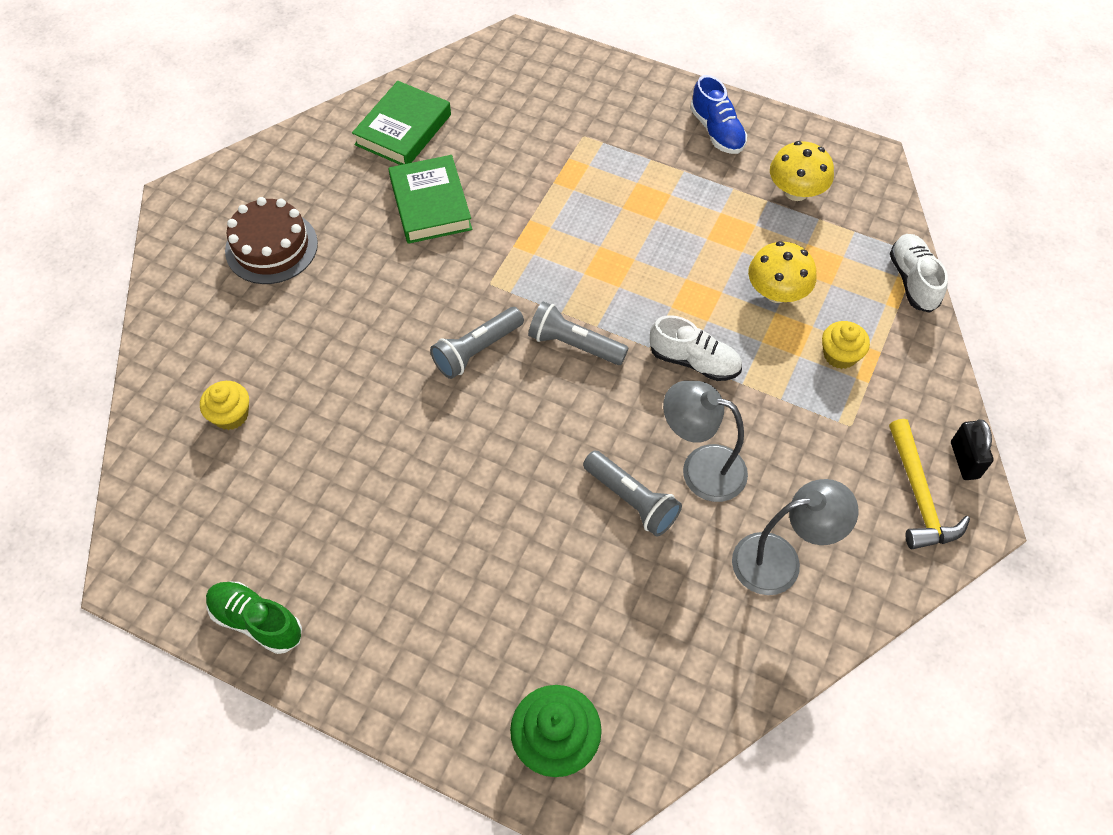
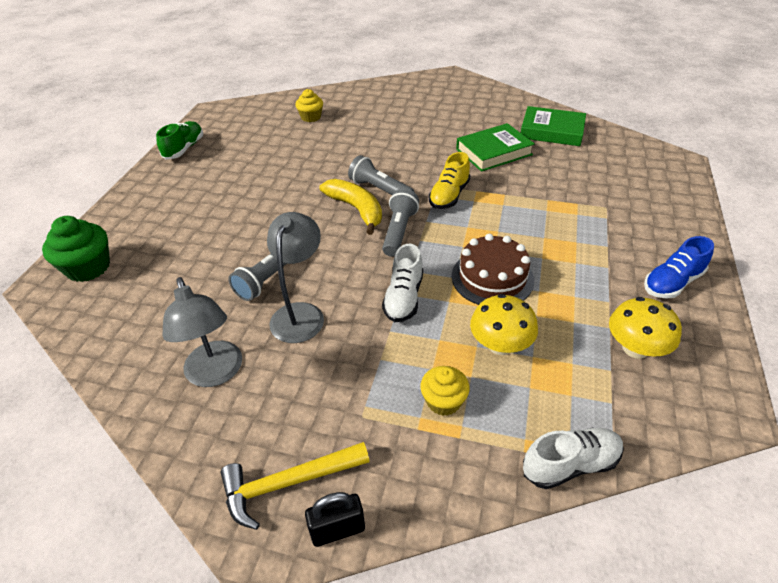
camera: 80 degrees right, 15 degrees down
(271, 247) = (430, 106): brown cake -> brown cake (492, 278)
(514, 384) = (356, 209): none -> yellow banana
(515, 276) = (449, 195): none -> yellow shoe

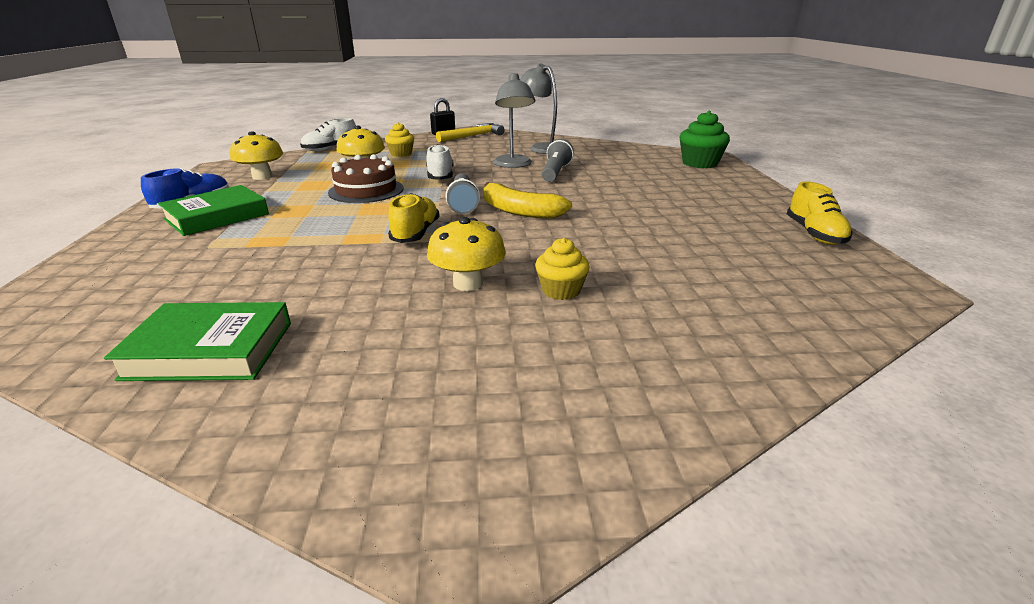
camera: 160 degrees right, 15 degrees down
(184, 149) = (814, 234): green shoe -> yellow shoe
(311, 117) = (719, 304): yellow cupcake -> yellow cupcake (561, 290)
(380, 190) = (506, 228): grey flashlight -> none
(426, 147) = (468, 283): none -> yellow mushroom
(494, 152) = (348, 291): green book -> green book (217, 216)

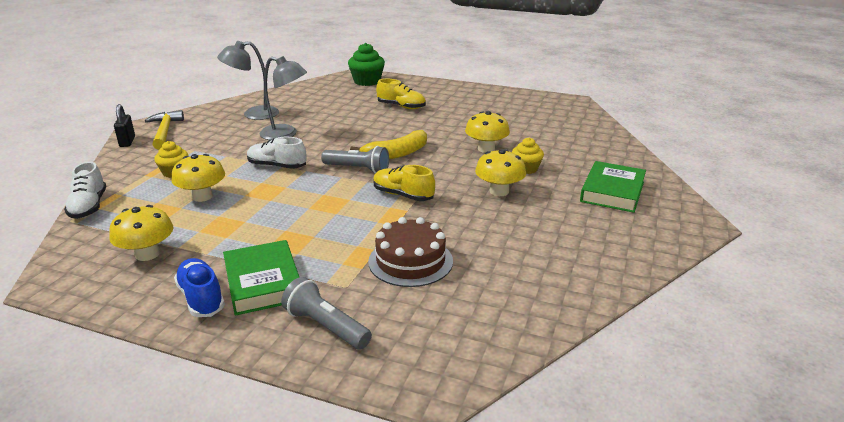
camera: 65 degrees left, 0 degrees up
(210, 350) = (534, 281): green book -> green book (612, 192)
(366, 190) = (275, 202): brown cake -> brown cake (410, 261)
(555, 172) = (327, 125): grey flashlight -> grey flashlight (326, 326)
(596, 253) = (486, 149): none -> yellow mushroom
(814, 234) = (506, 95): yellow shoe -> yellow shoe (401, 106)

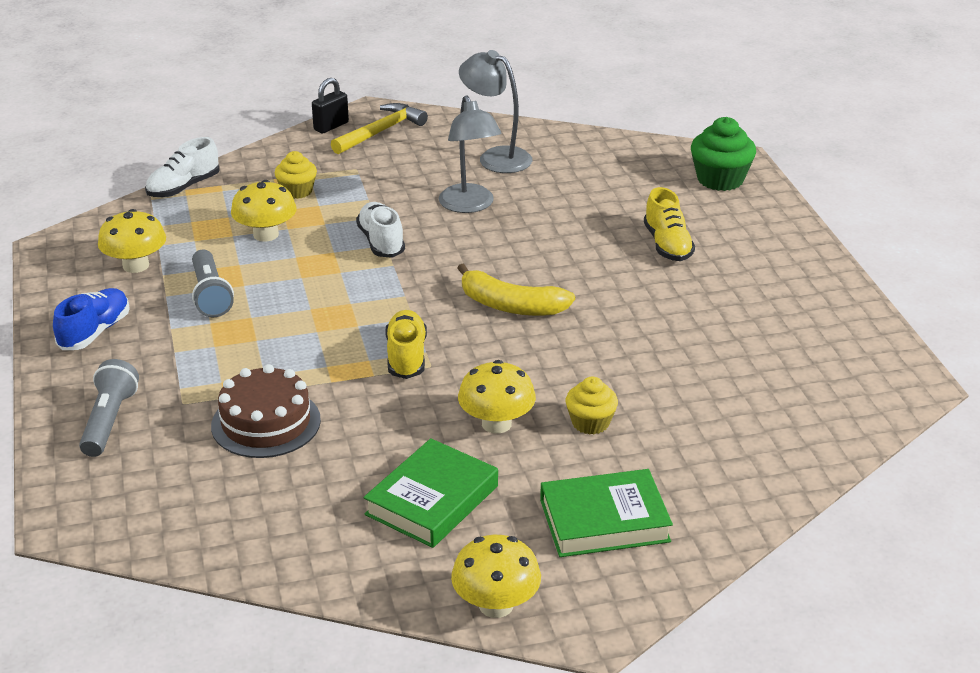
camera: 55 degrees right, 5 degrees up
(263, 282) = (147, 352): green book -> green book (432, 500)
(357, 169) = (436, 297): grey flashlight -> grey flashlight (210, 295)
(486, 149) = (614, 368): yellow mushroom -> yellow mushroom (496, 605)

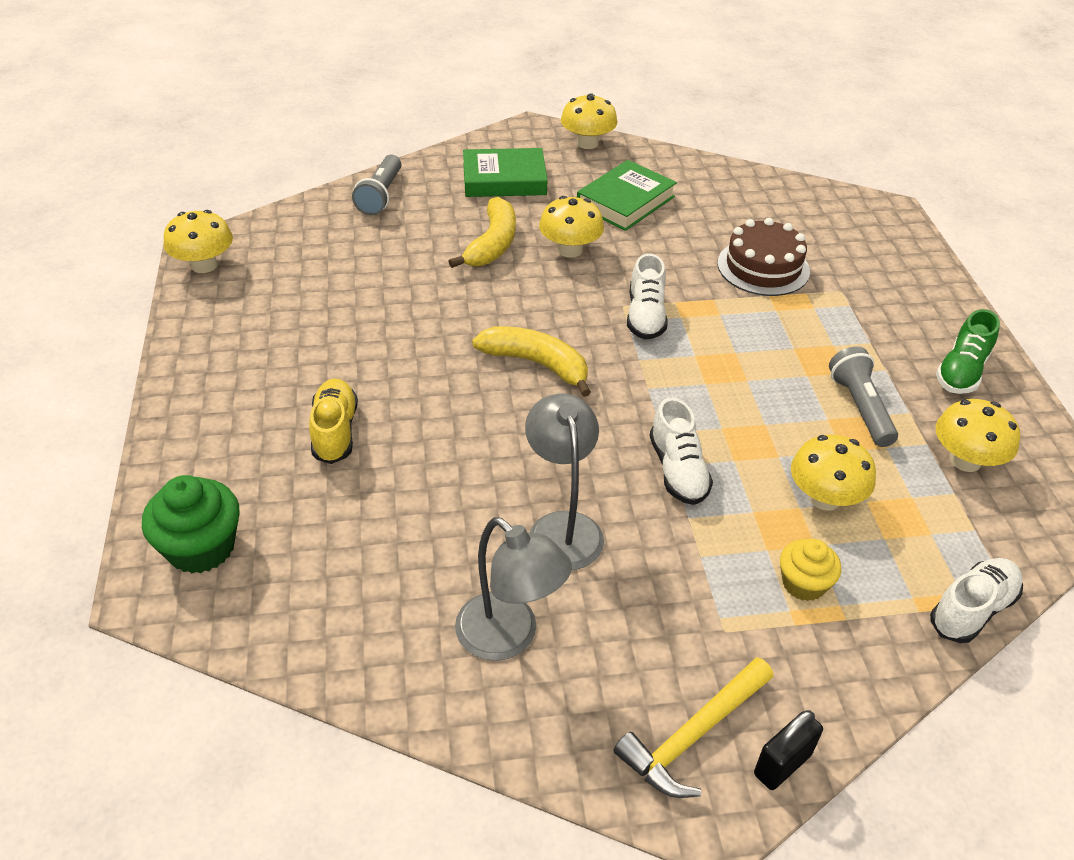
camera: 175 degrees left, 10 degrees up
(95, 332) = (961, 371): blue shoe -> green shoe
(109, 421) = (897, 280): grey flashlight -> grey flashlight (380, 195)
(406, 357) = (645, 316): yellow shoe -> white shoe
(590, 423) = (492, 244): yellow cupcake -> yellow banana
(897, 369) = (204, 265): none -> yellow mushroom

